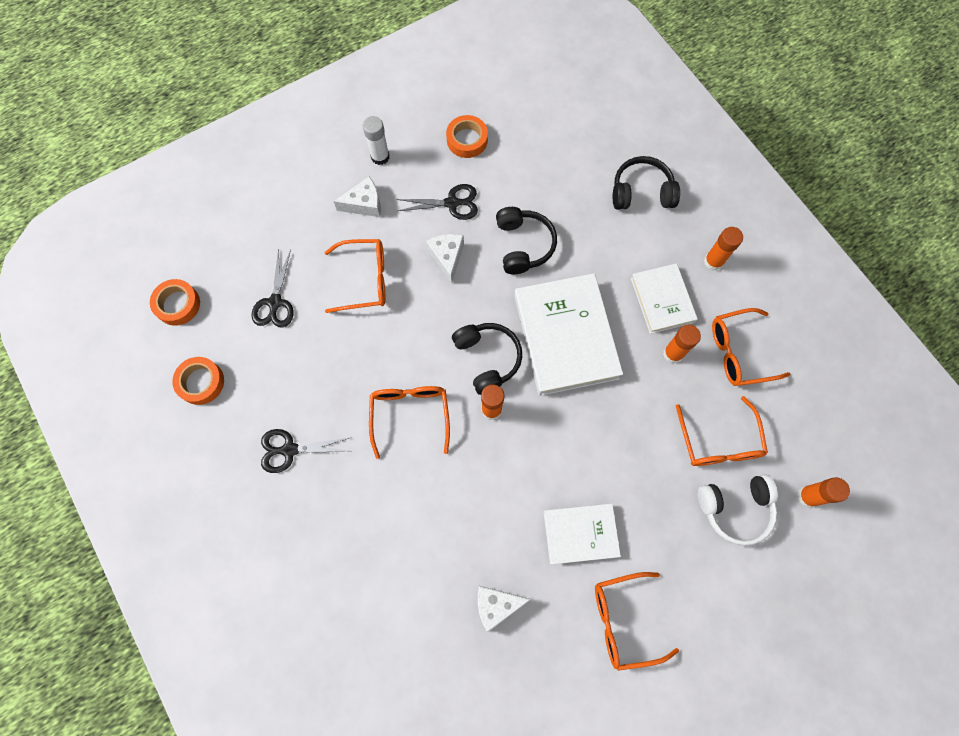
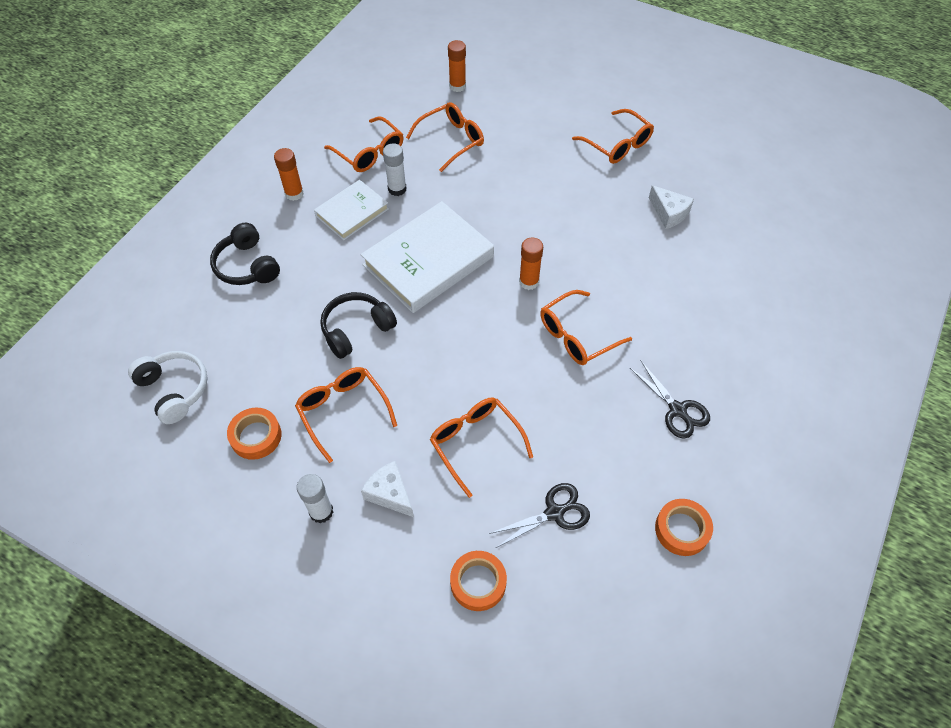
camera: 120 degrees left, 15 degrees down
(177, 304) = (625, 614): orange tape -> orange tape (478, 583)
(447, 257) = (406, 385): white cheese -> none
(452, 203) = (343, 411): black scissors -> orange glasses
(487, 359) = (486, 305): black headphones -> none
(580, 534) = (580, 188): white book -> none
(673, 353) = (397, 189): orange glue stick -> white glue stick
(735, 509) = (495, 117): white headphones -> white headphones (174, 390)

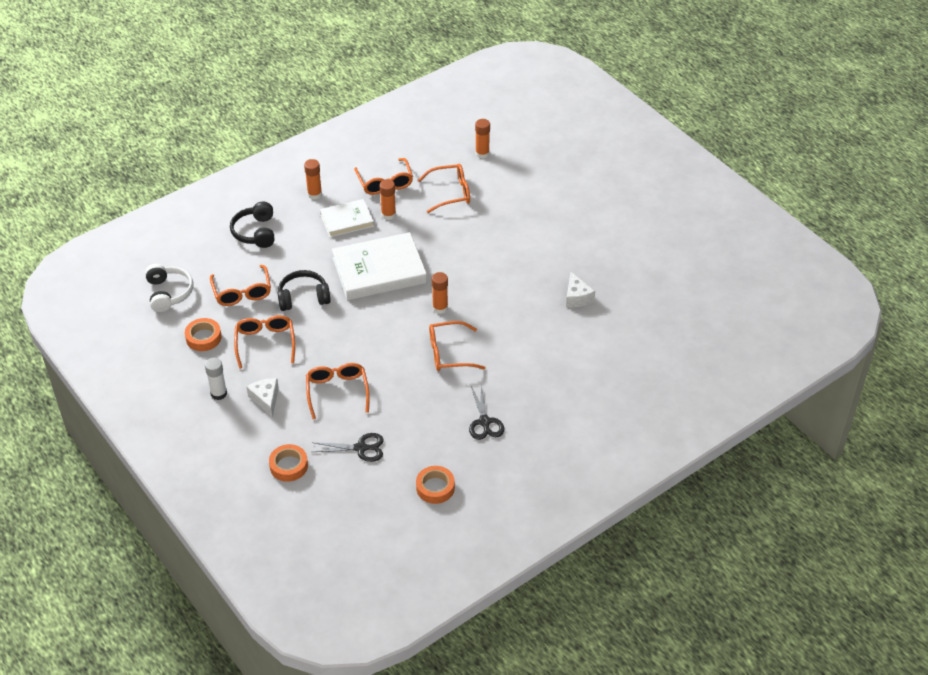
camera: 25 degrees right, 10 degrees down
(397, 189) = (388, 215): white glue stick -> orange glue stick
(617, 145) = (575, 236): orange glasses -> orange glasses (242, 292)

